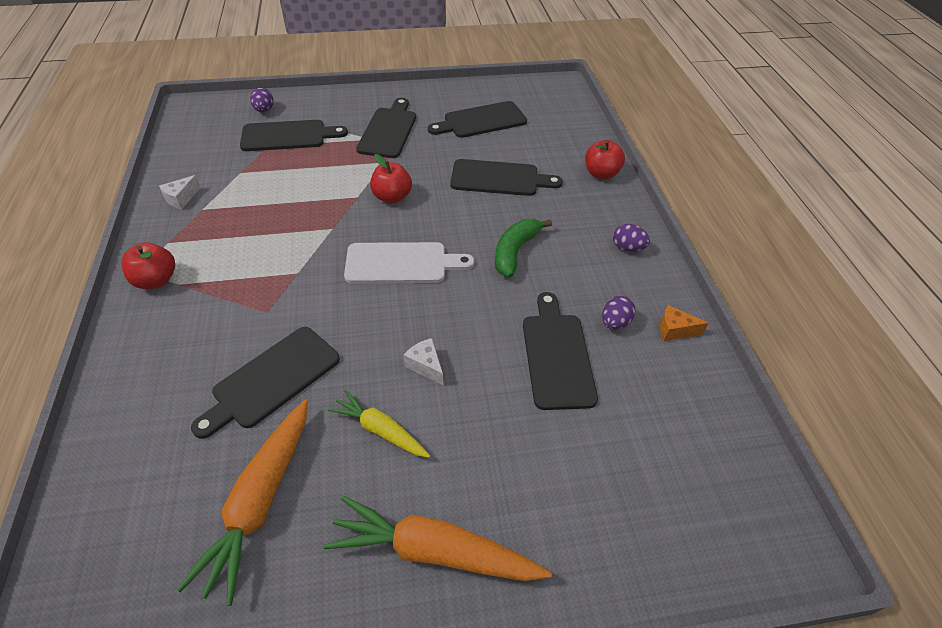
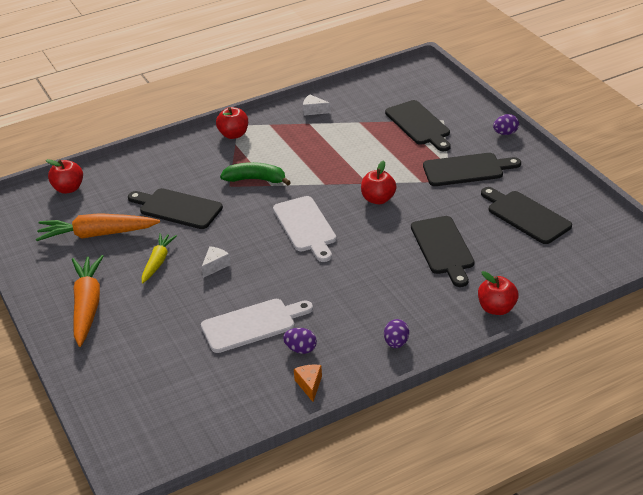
camera: 75 degrees right, 10 degrees down
(95, 525) = (68, 188): none -> red apple
(264, 110) = (444, 101): purple egg -> purple egg (505, 133)
(515, 252) = (352, 279): green banana -> green banana (256, 179)
(556, 355) = (252, 324): black cutting board -> white cutting board

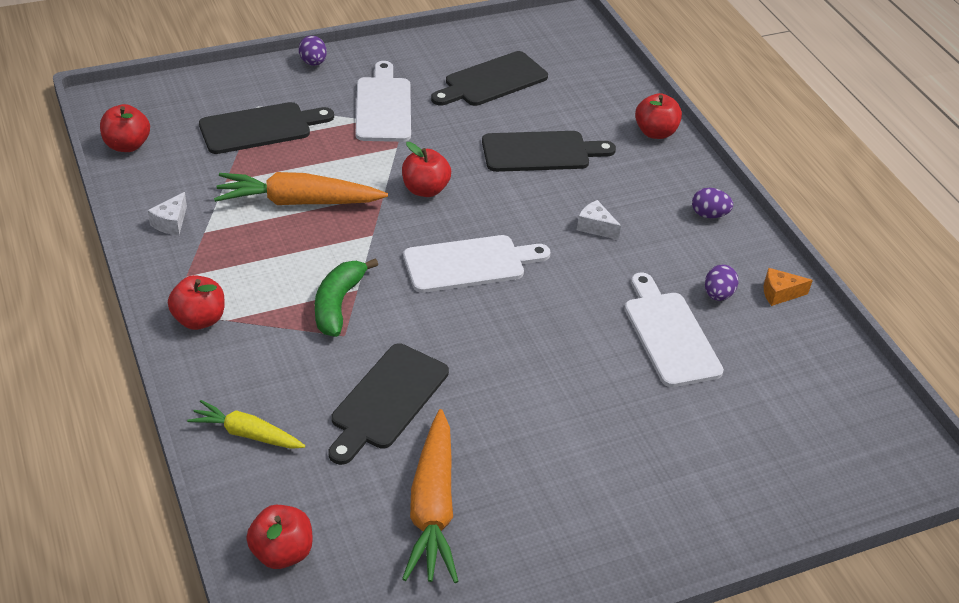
camera: 90 degrees left, 5 degrees up
(87, 306) = (614, 519): orange carrot -> orange carrot (298, 202)
(158, 262) = (520, 429): yellow carrot -> yellow carrot (246, 434)
(215, 266) = (540, 364): white cheese -> white cheese (595, 227)
(381, 82) = (127, 145): none -> red apple
(466, 169) = (383, 106): black cutting board -> white cutting board

